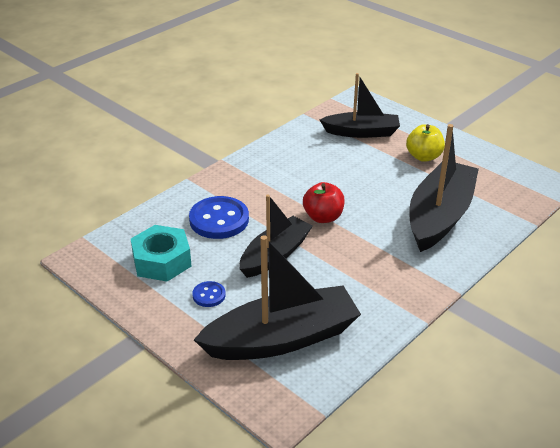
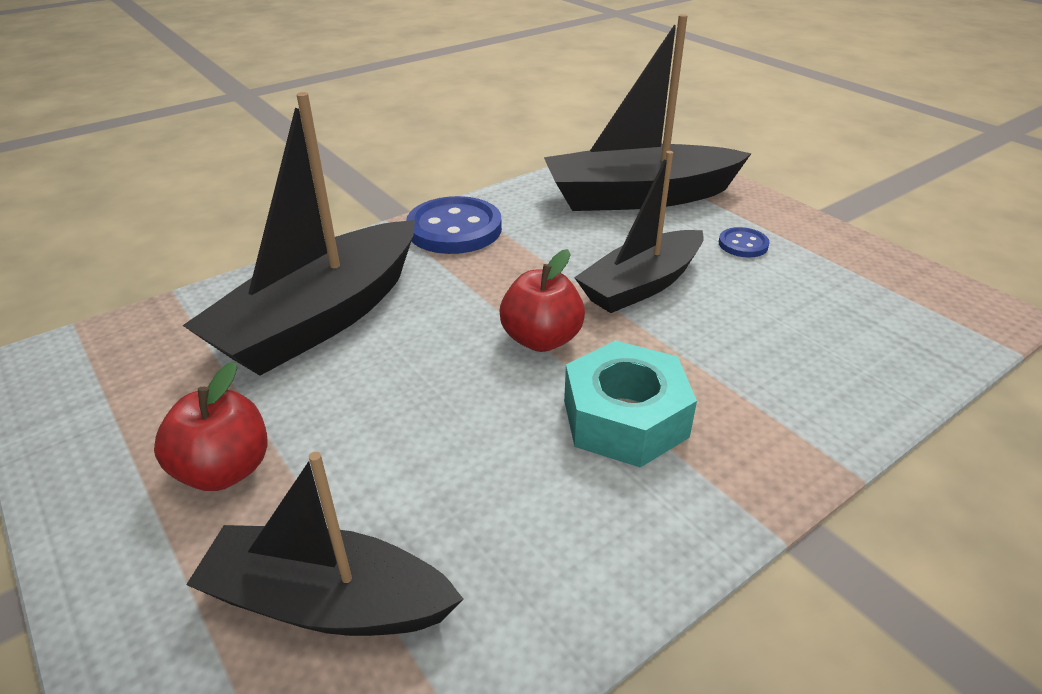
camera: 170 degrees left, 0 degrees up
(162, 261) = (837, 294): turquoise nut -> turquoise nut (625, 418)
(219, 220) = (752, 356): blue button -> blue button (454, 229)
(423, 156) = (225, 470): yellow apple -> red apple

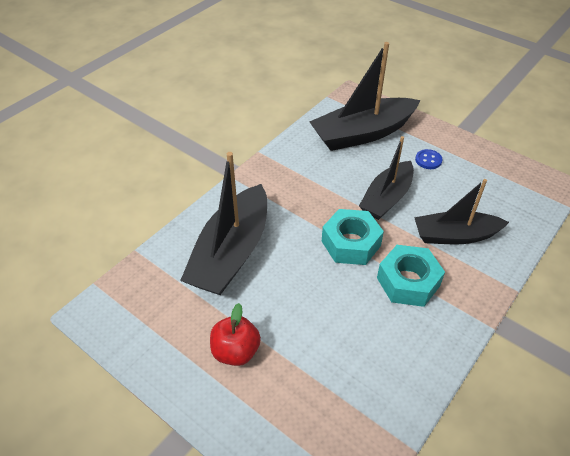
camera: 15 degrees left, 10 degrees up
(327, 602) = (319, 402): black boat -> black boat (455, 236)
(454, 229) = (271, 176): blue button -> none
(541, 339) = (351, 243): red apple -> turquoise nut

